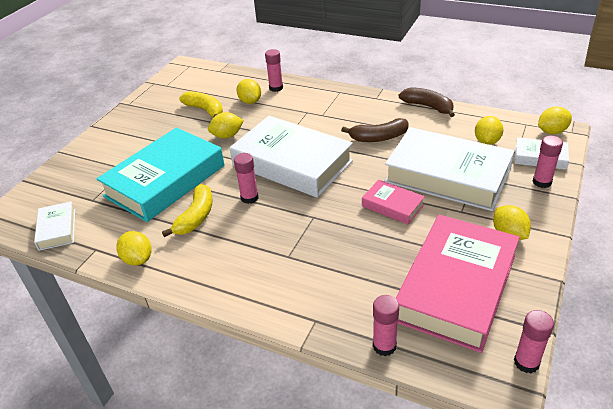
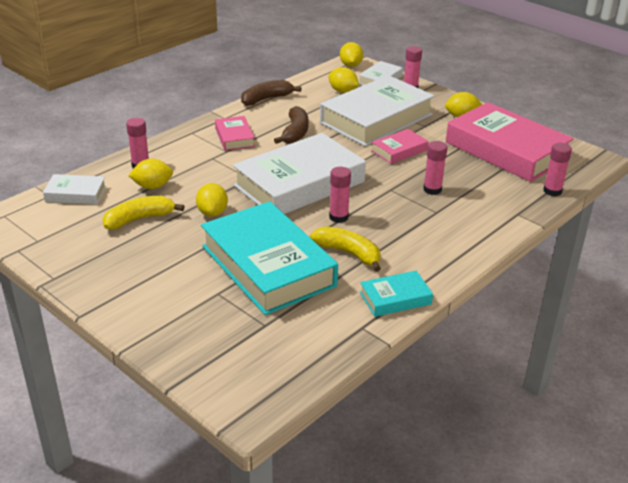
camera: 75 degrees left, 5 degrees down
(57, 229) = (306, 356): white book -> white book (76, 194)
(138, 259) = (395, 298): yellow lemon -> turquoise book
(346, 112) = (234, 137): none -> pink book
(526, 362) = (581, 146): pink glue stick -> pink glue stick (432, 189)

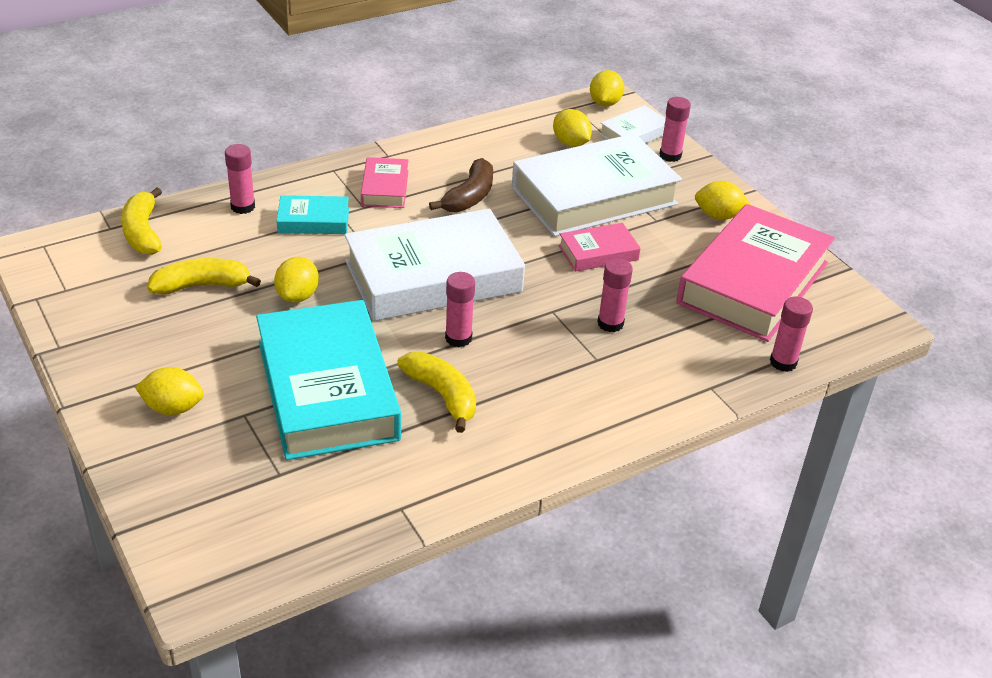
camera: 15 degrees right, 5 degrees up
(76, 194) = (143, 232): white book -> yellow banana
(152, 186) = (242, 241): yellow lemon -> yellow lemon (173, 408)
(266, 99) = (458, 136): brown banana -> none
(395, 298) = (467, 476): turquoise book -> turquoise book (313, 220)
(506, 150) = (753, 283): pink book -> pink book turned 60 degrees clockwise

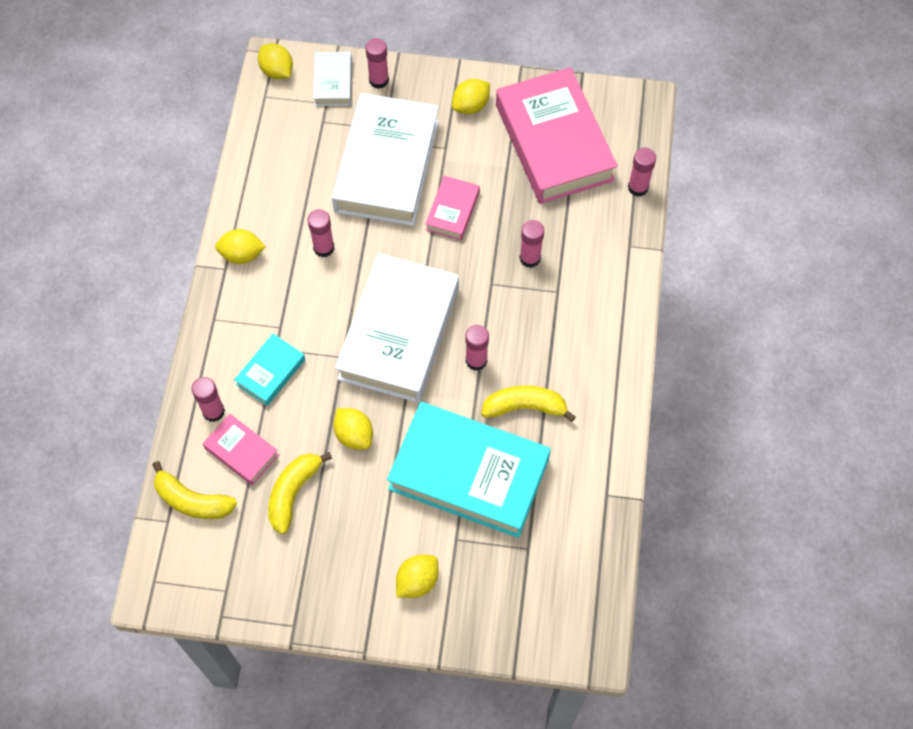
camera: 50 degrees left, 25 degrees up
(385, 188) = (267, 298): pink book -> pink book (242, 451)
(469, 197) = (324, 248): brown banana -> pink glue stick
(570, 143) = (310, 133): yellow lemon -> yellow lemon (242, 255)

